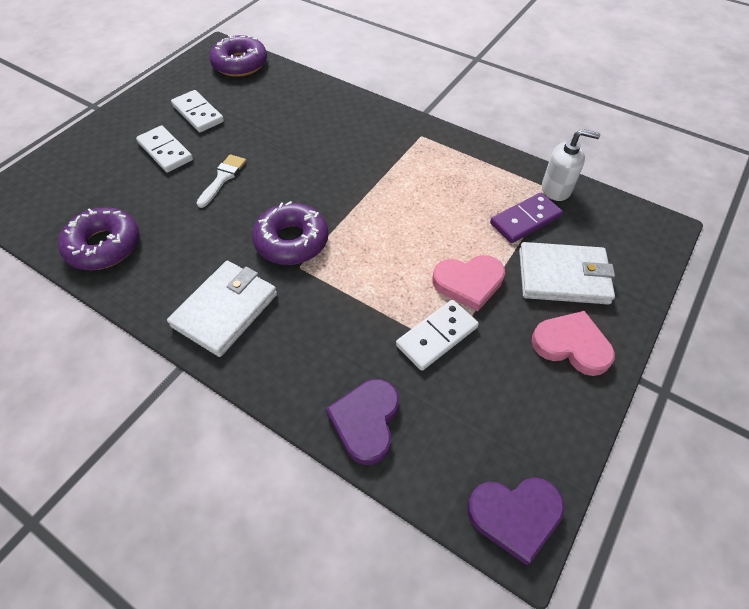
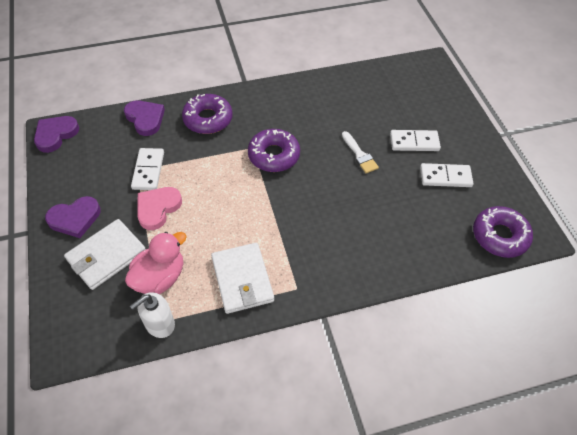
camera: 130 degrees right, 0 degrees up
(104, 246) = (350, 86): purple donut -> purple donut (208, 119)
(225, 310) = (257, 107): white wallet -> white wallet (242, 279)
(525, 220) = (160, 277): purple domino -> pink duck
(571, 345) = (75, 218): pink heart -> purple heart

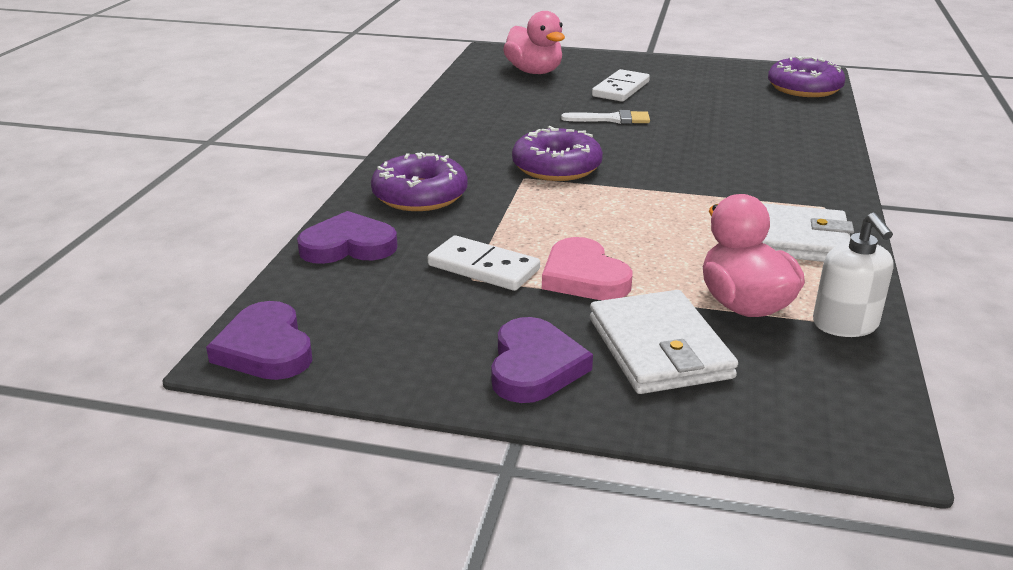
camera: 60 degrees left, 25 degrees down
(410, 94) = (534, 72): none -> pink duck
(445, 177) = (693, 89): white domino -> none

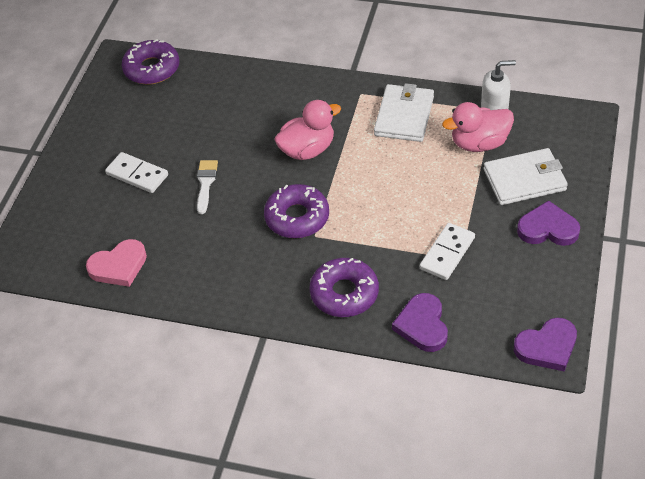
camera: 85 degrees left, 20 degrees up
(534, 72) = (81, 231): pink duck -> pink duck (307, 150)
(584, 277) = (454, 207): pink heart -> pink heart (119, 266)

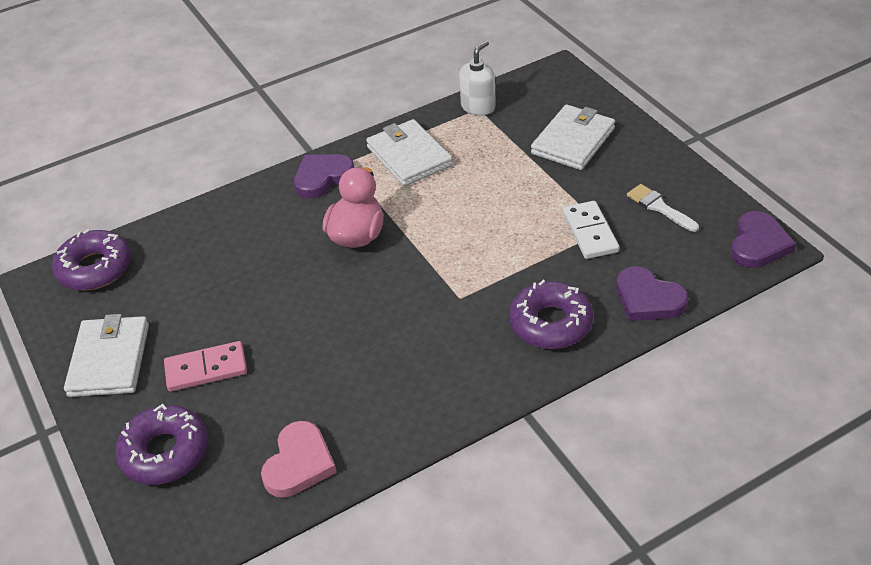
camera: 45 degrees left, 5 degrees down
(100, 132) = (109, 360): none -> white wallet
(137, 175) = (206, 369): white domino -> pink domino
(205, 183) = (292, 327): white brush -> white brush (659, 207)
(297, 217) = (423, 294): purple donut -> purple donut (165, 452)
(479, 143) = (501, 138): pink duck -> none
(548, 228) = (639, 163): purple heart -> purple heart (322, 177)

